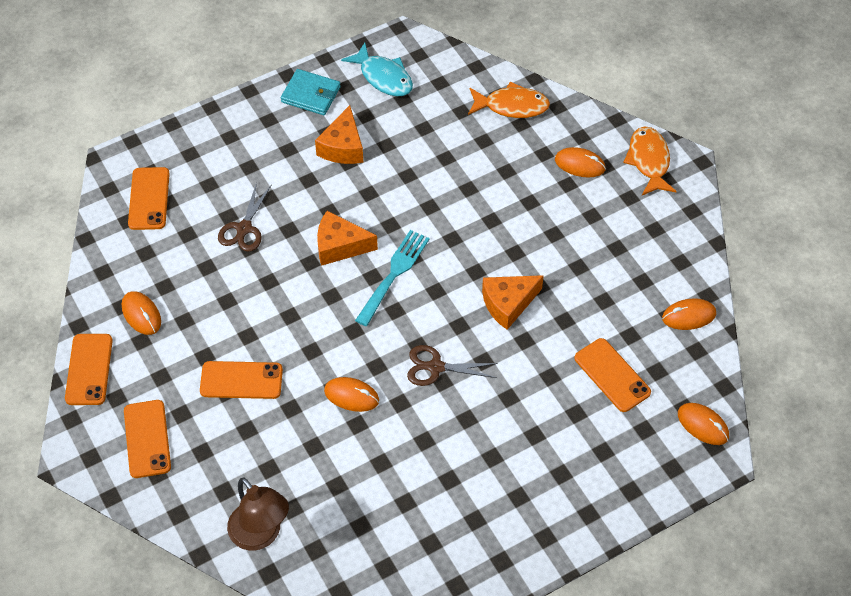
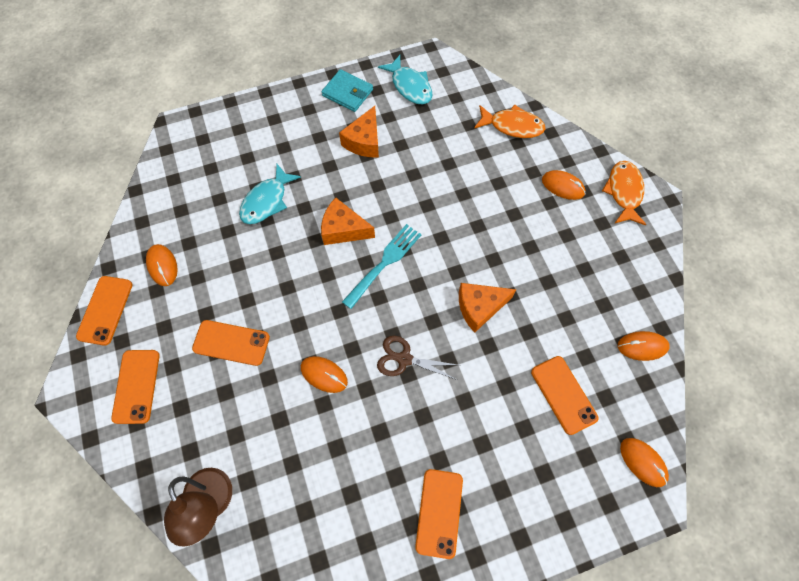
camera: 10 degrees right, 10 degrees up
(149, 199) = (195, 163): orange phone -> orange phone (439, 512)
(244, 228) = (267, 201): brown scissors -> turquoise fish

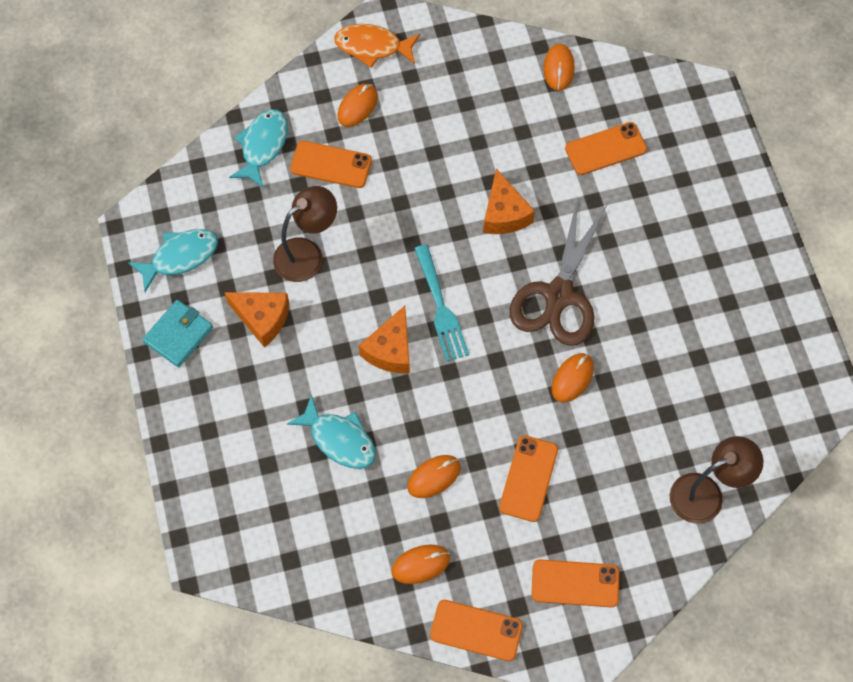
camera: 85 degrees left, 0 degrees up
(384, 263) = (440, 307): turquoise fork -> turquoise fork turned 150 degrees counterclockwise
(404, 359) = (559, 295): brown scissors -> brown scissors, size x1.82
(422, 164) = (307, 253): none -> brown lamp
(439, 512) = (718, 277): orange phone -> orange phone (331, 165)
(512, 126) = (263, 146): orange fish -> turquoise fish
(643, 462) = (674, 93): orange mouse -> orange mouse (434, 477)

